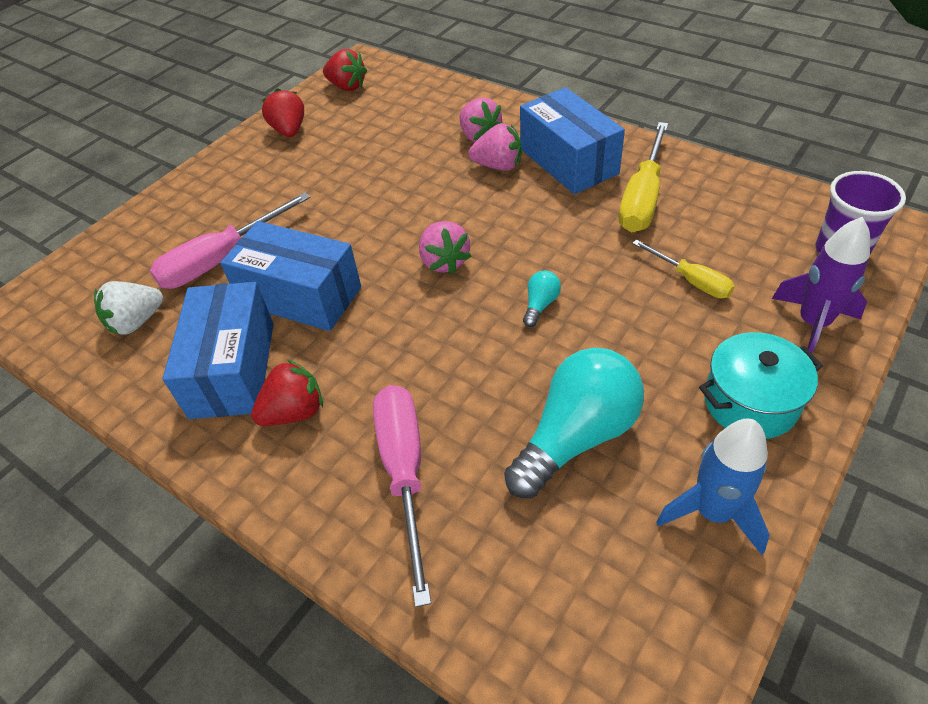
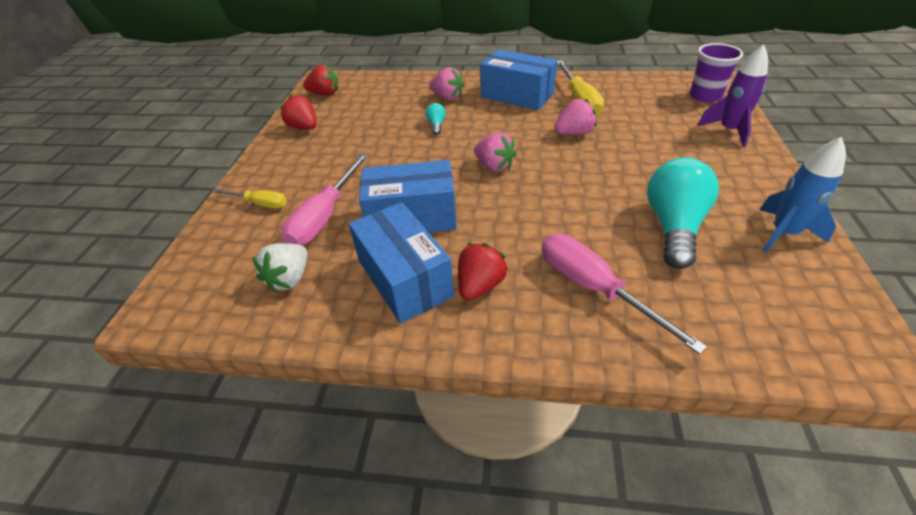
camera: 30 degrees left, 5 degrees down
(498, 166) = (476, 109): pink strawberry -> pink strawberry (574, 133)
(540, 305) = (578, 169): turquoise light bulb -> turquoise light bulb (436, 125)
(691, 281) = (648, 131): yellow screwdriver -> yellow screwdriver (260, 204)
(750, 402) = (741, 175): turquoise pot -> none

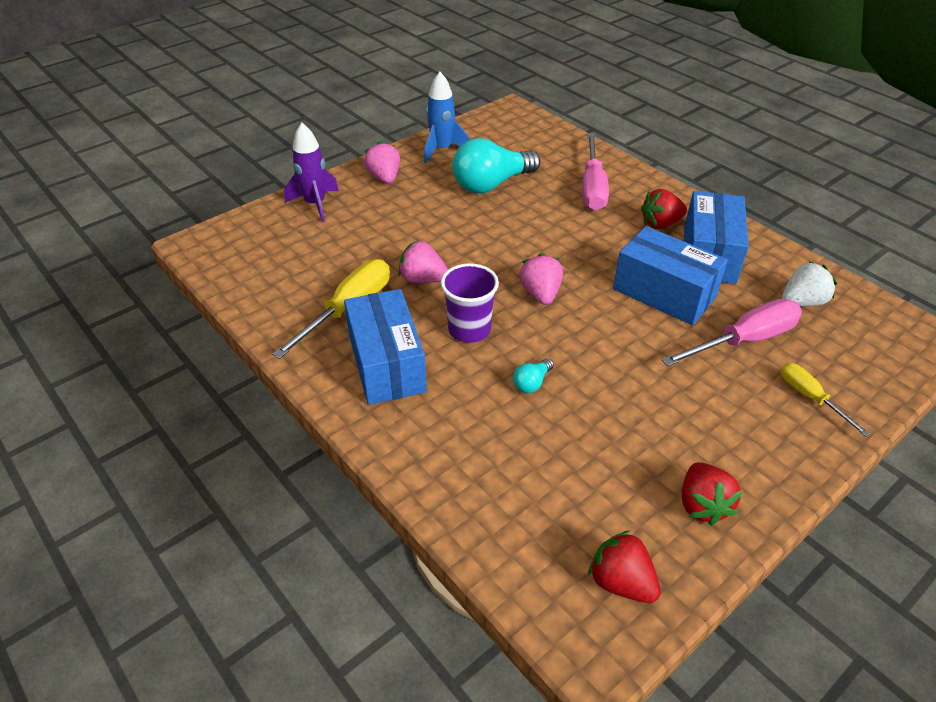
camera: 140 degrees left, 0 degrees up
(447, 97) = (462, 423): pink strawberry -> pink strawberry (384, 178)
(705, 96) = (248, 237): purple cup -> purple cup (469, 329)

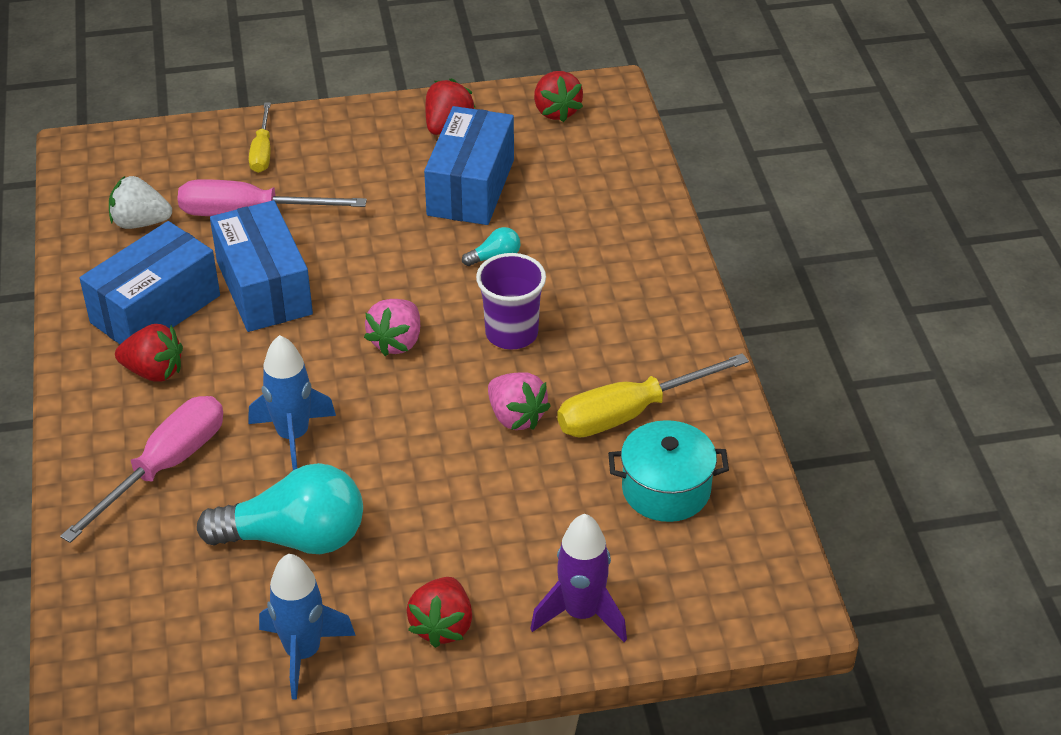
camera: 150 degrees left, 0 degrees up
(299, 274) = (666, 489): none -> turquoise pot
(384, 178) = (442, 626): pink strawberry -> red strawberry
(387, 364) = (625, 332): blue box -> blue box (470, 187)
(544, 223) = (293, 436): none -> blue rocket

